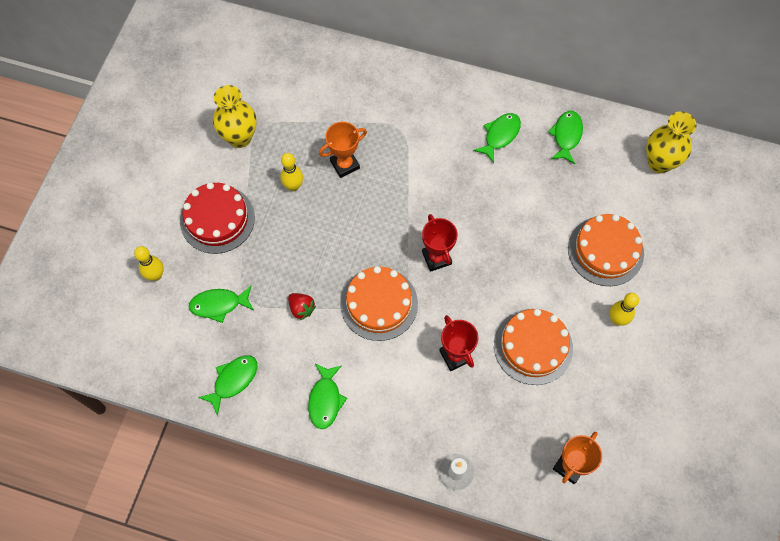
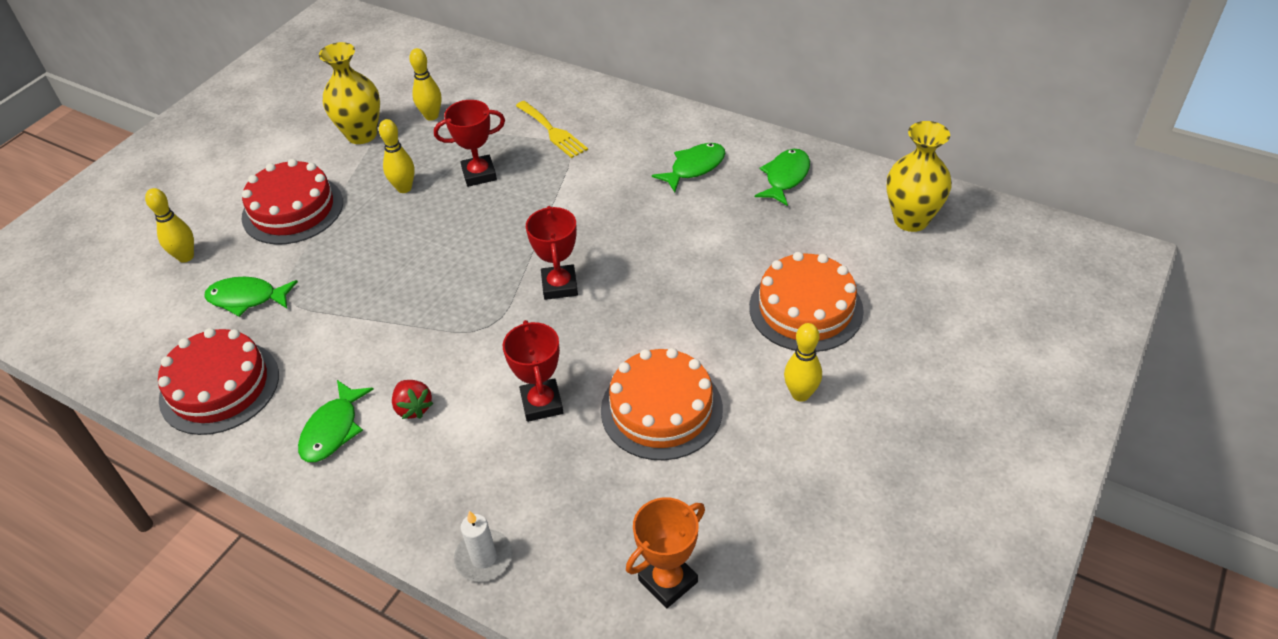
camera: 15 degrees right, 20 degrees down
(233, 381) = (219, 387): green fish -> red cake
(287, 111) = (431, 116): none -> yellow bowling pin
(301, 308) = (352, 318): red strawberry -> red strawberry (413, 408)
(345, 164) = (479, 174): orange trophy -> red trophy
(379, 303) = (459, 326): orange cake -> none
(385, 114) = (552, 131): none -> yellow fork

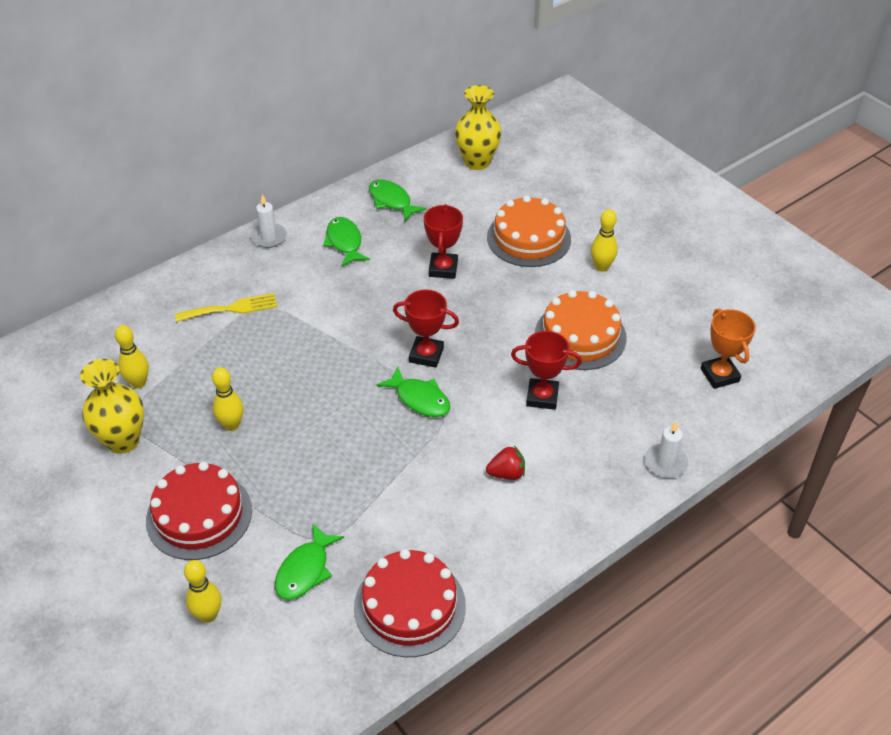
camera: 70 degrees left, 0 degrees up
(333, 429) = (503, 530): green fish -> green fish (419, 399)
(479, 174) = (252, 370): red trophy -> red trophy (443, 269)
(666, 116) = (269, 237): none -> white candle

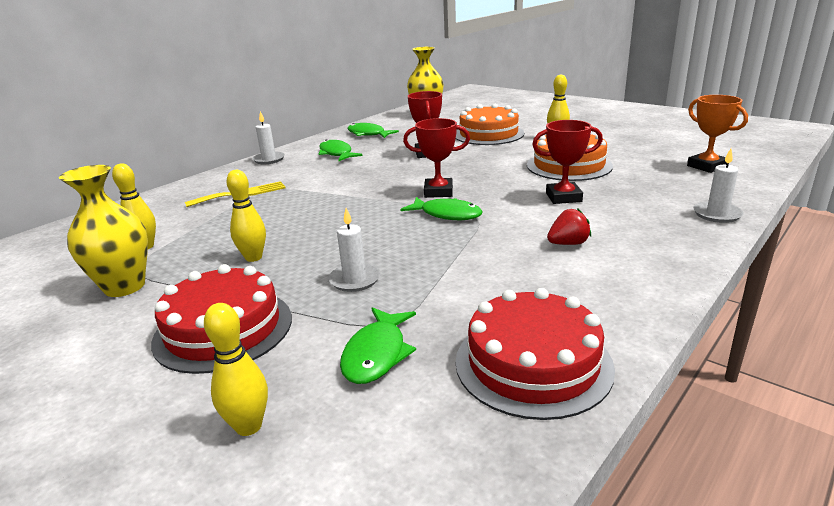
camera: 10 degrees left, 20 degrees down
(310, 479) = (355, 280): none -> white candle

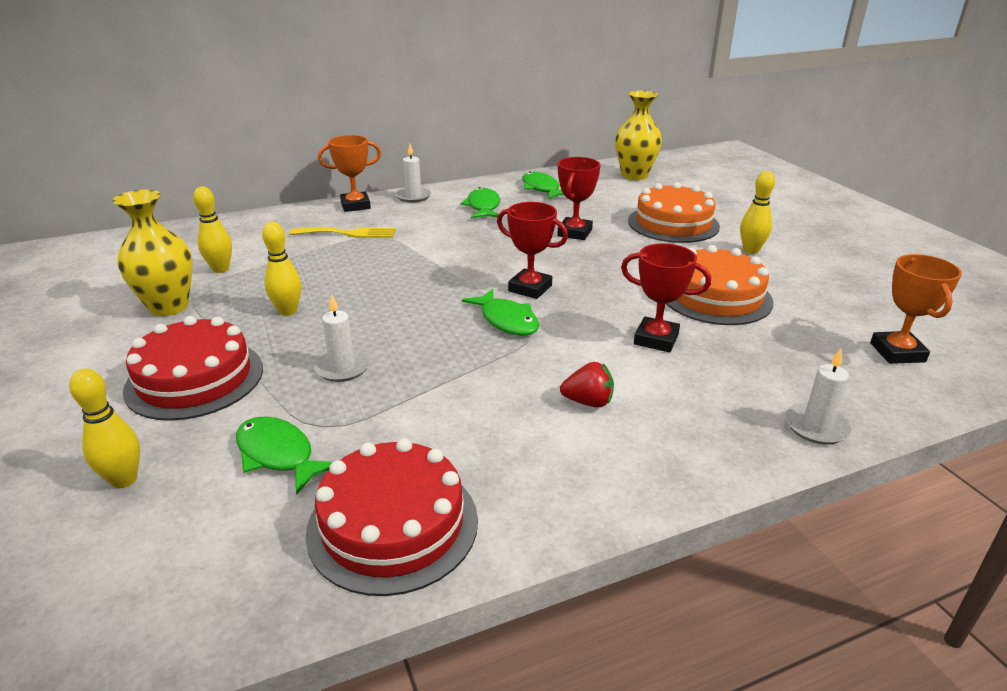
camera: 25 degrees right, 5 degrees up
(223, 175) = (355, 205): none -> orange trophy
(377, 354) = (278, 455): green fish -> green fish turned 90 degrees clockwise

